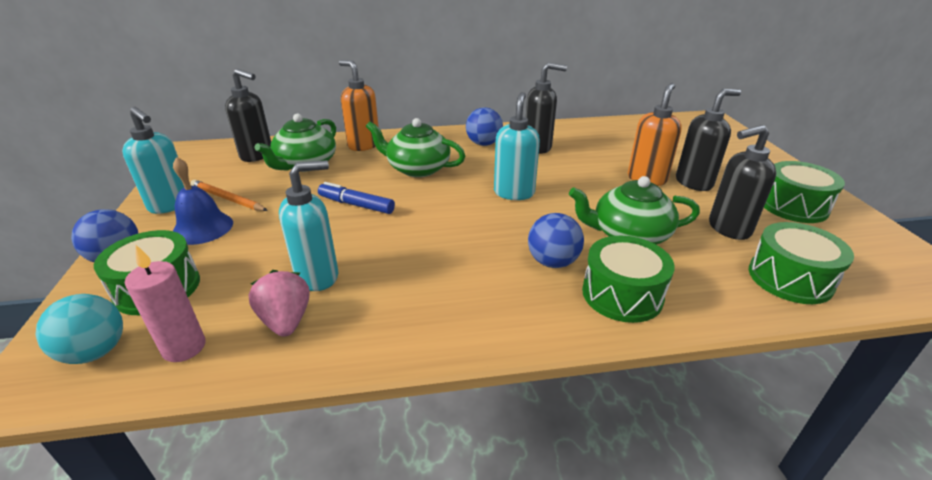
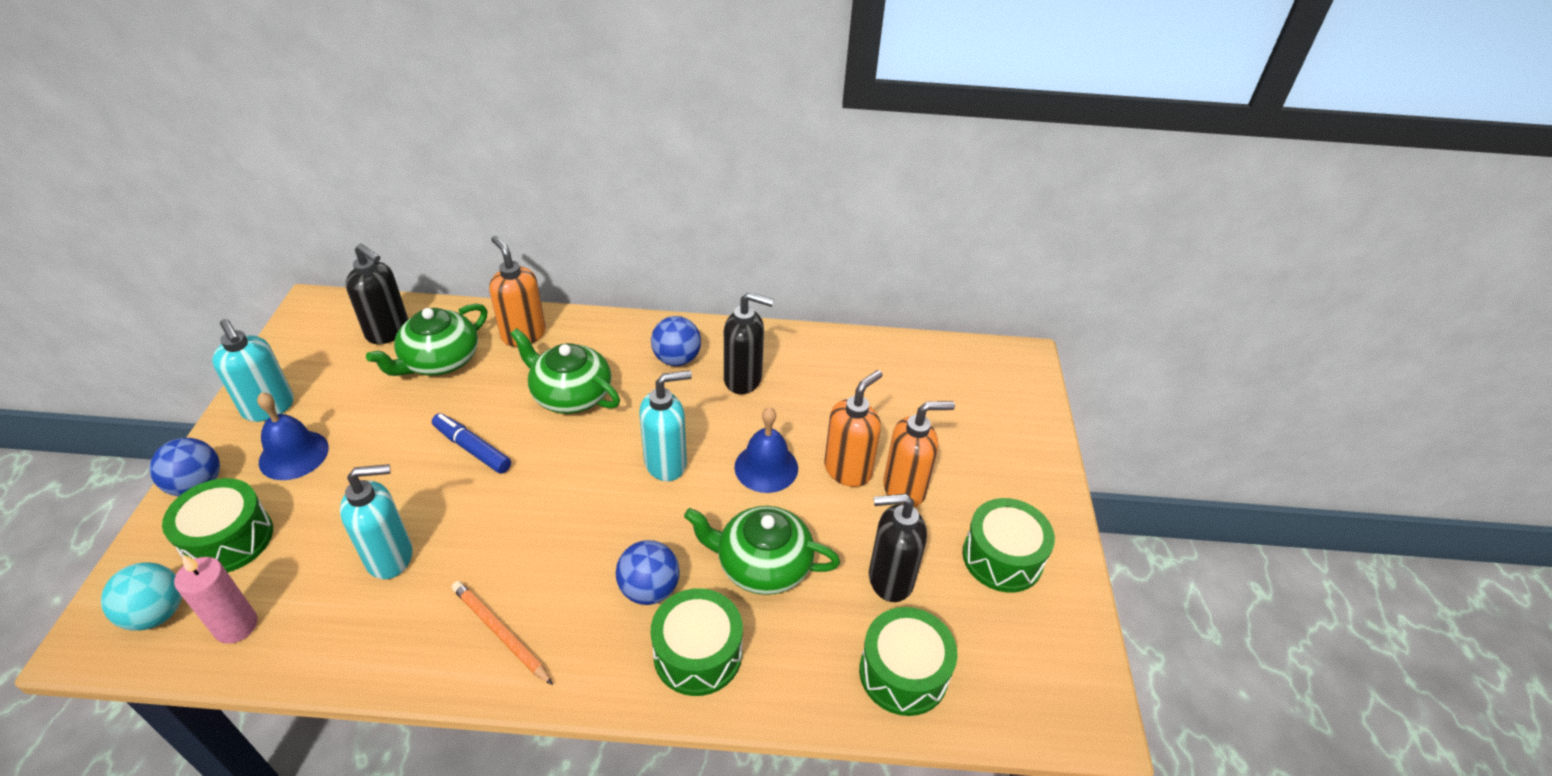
camera: 10 degrees right, 10 degrees up
(228, 198) = (333, 409): orange pencil -> orange pencil (501, 633)
(286, 321) = (339, 613): pink strawberry -> none
(514, 193) = (666, 463): turquoise soap dispenser -> turquoise soap dispenser turned 45 degrees clockwise
(588, 185) = (766, 467): none -> blue bell
(694, 183) = (905, 489): black soap dispenser -> orange soap dispenser

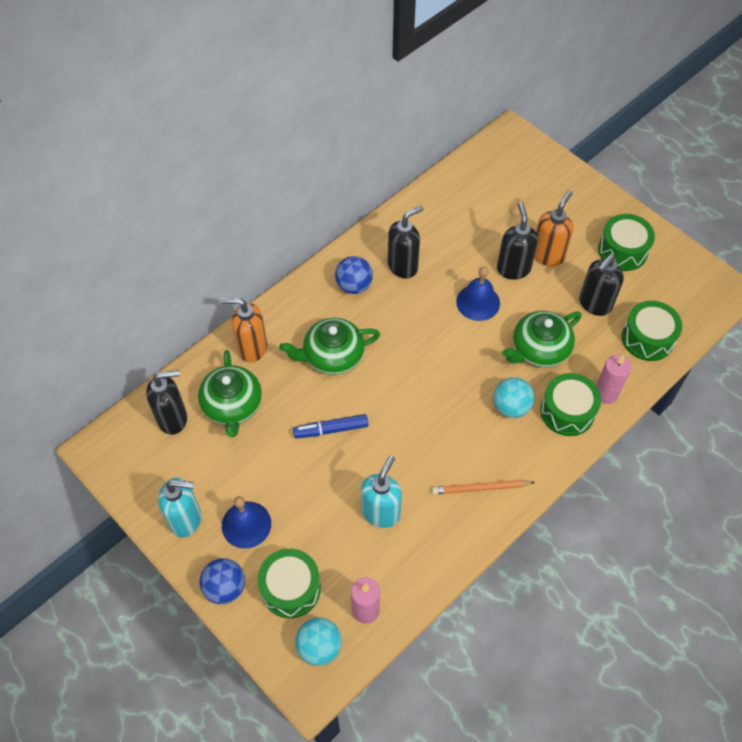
camera: 45 degrees left, 15 degrees up
(649, 589) = (511, 407): blue ball -> turquoise ball
(666, 463) = (432, 344): turquoise soap dispenser -> none
(767, 680) = (605, 393): none -> pink candle
(848, 470) = (513, 268): orange soap dispenser -> black soap dispenser

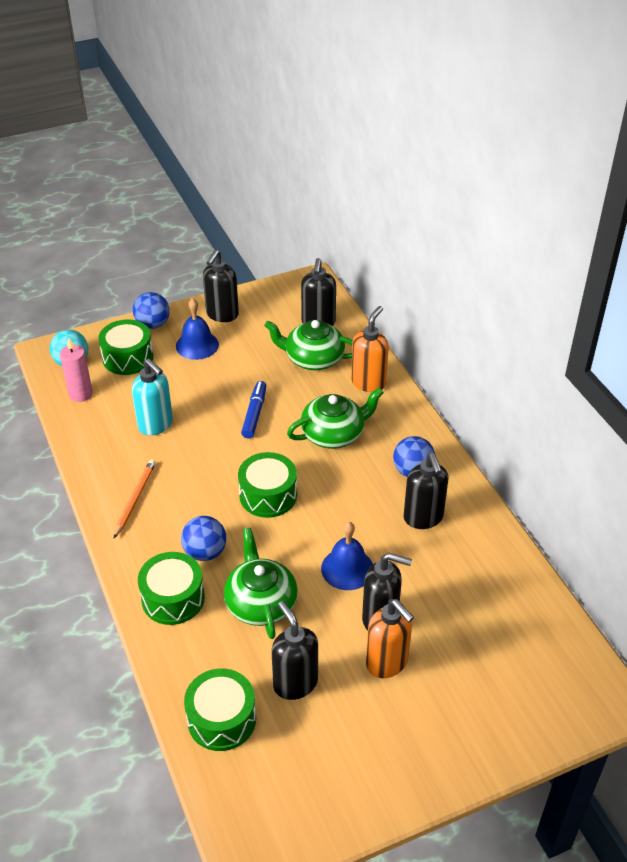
camera: 110 degrees right, 15 degrees down
(186, 519) = (222, 315): turquoise soap dispenser -> black soap dispenser
(332, 355) = (334, 434): green teapot -> green teapot turned 60 degrees clockwise
(511, 407) = (205, 552): turquoise ball -> blue ball
(605, 393) = (174, 643): pink candle -> none
(622, 250) = (363, 752): green drum -> green drum (268, 495)

